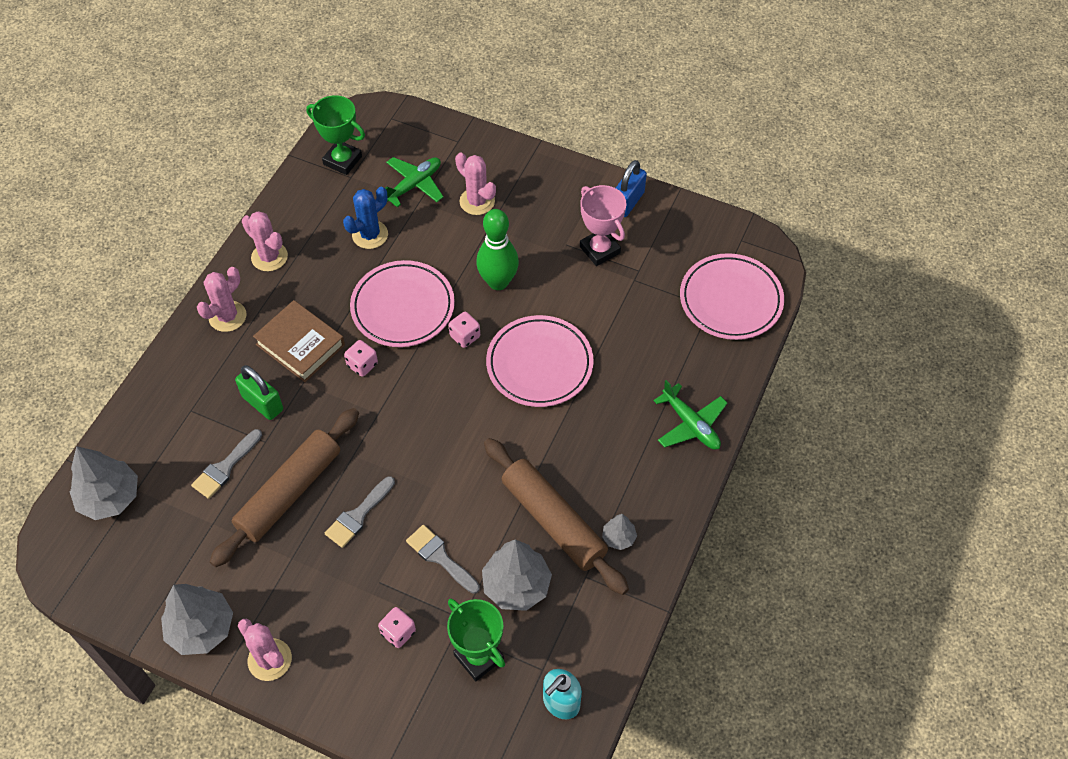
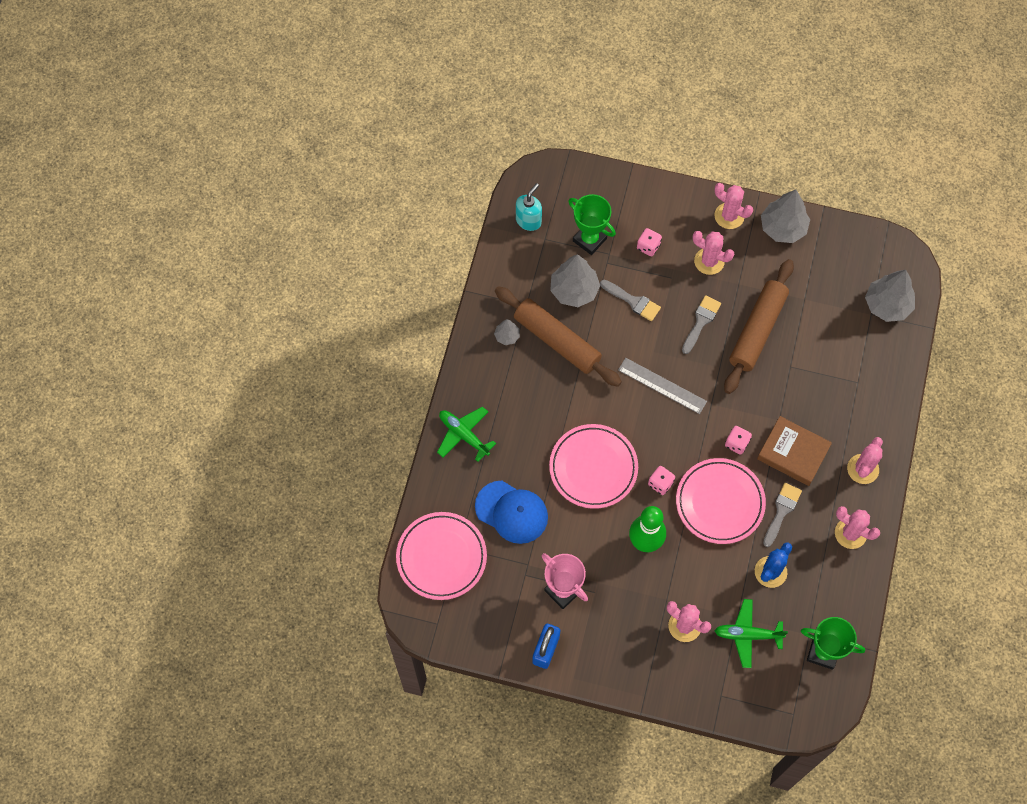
camera: 170 degrees right, 10 degrees up
(225, 467) = (812, 341): grey brush -> grey brush (781, 511)
(262, 403) = (804, 397): green padlock -> none
(320, 596) = (709, 261): none -> pink cactus
(414, 185) = (747, 635): green plane -> green plane turned 60 degrees clockwise
(432, 444) = (662, 385): none -> grey ruler
(644, 333) = (511, 512): none -> blue cap

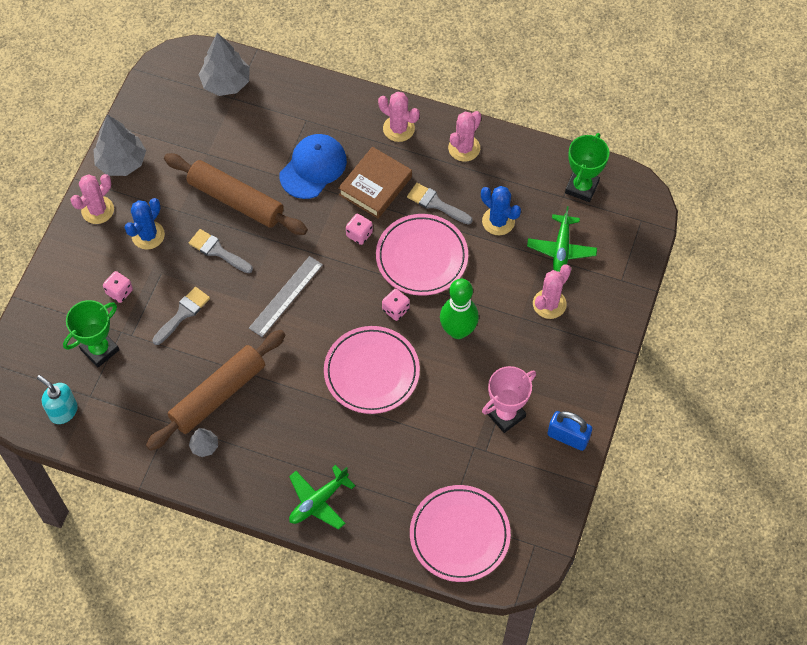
camera: 85 degrees left, 5 degrees down
(511, 512) = (414, 458): blue cap -> blue cap (313, 168)
(574, 290) = (159, 371): grey tree -> none
(709, 261) = (148, 235): pink cactus -> blue cactus

